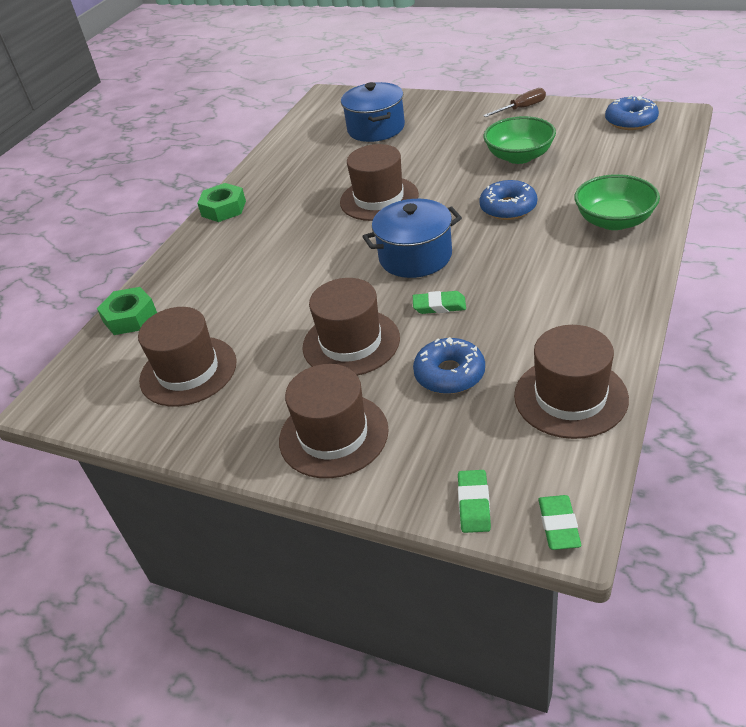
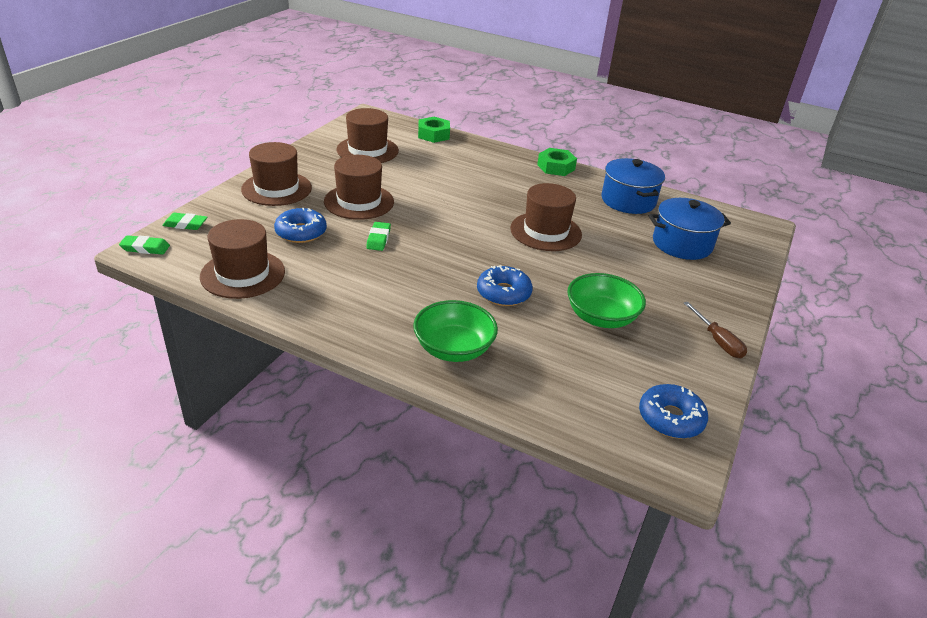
camera: 85 degrees right, 5 degrees down
(415, 257) = (448, 237): blue pot -> blue pot (628, 201)

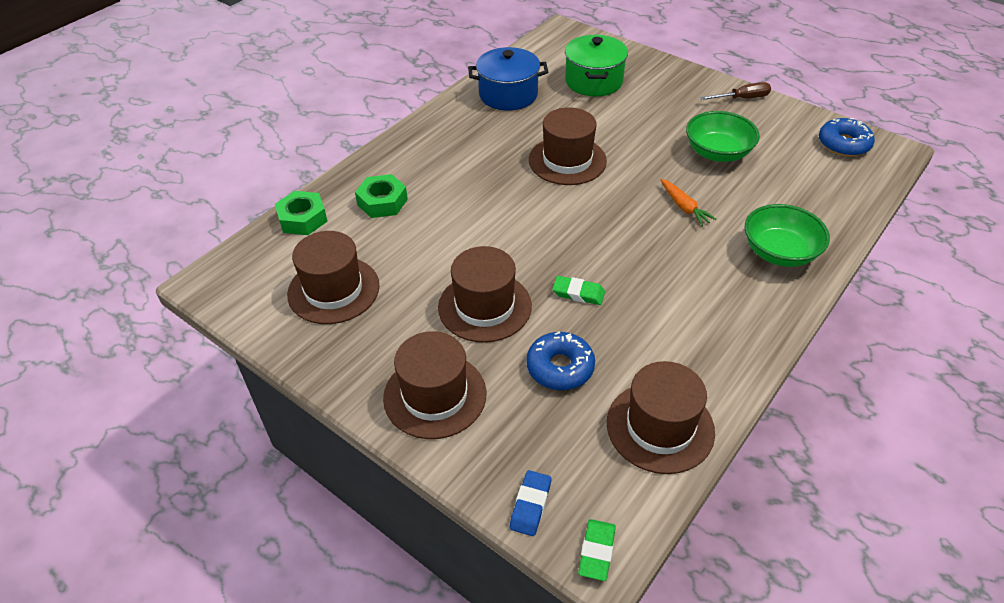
camera: 75 degrees left, 10 degrees up
(185, 224) = (530, 505): green eraser -> blue eraser
(503, 293) = (684, 207): blue donut -> orange carrot
(556, 167) = (423, 129): green nut -> green nut (382, 202)
(682, 244) = (593, 81): blue pot -> green pot

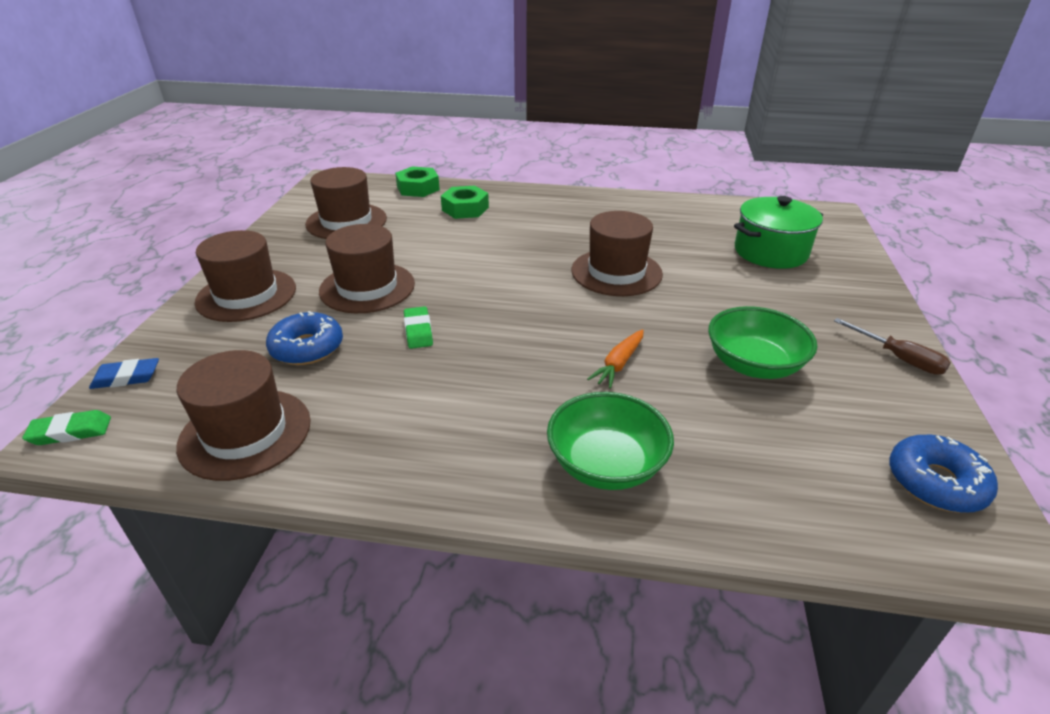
camera: 60 degrees right, 10 degrees down
(508, 95) = (680, 217): blue pot -> none

